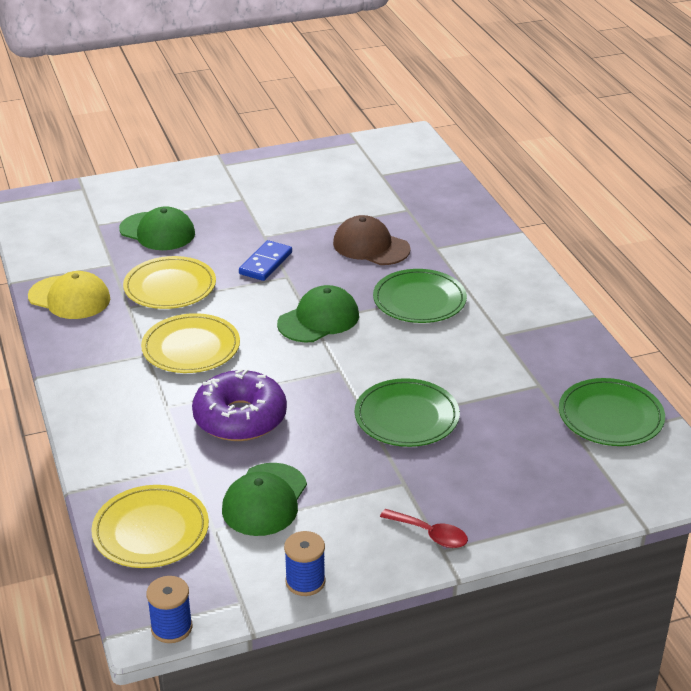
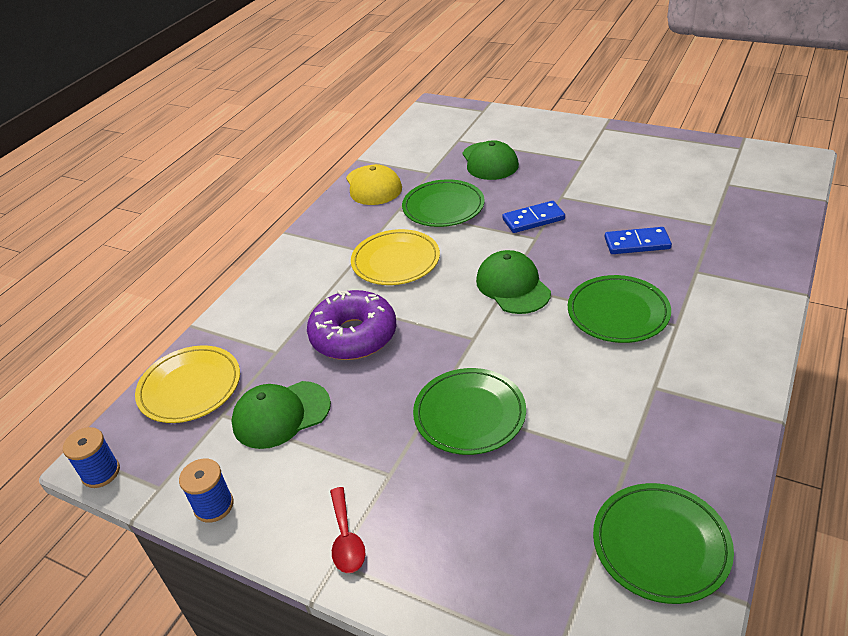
camera: 50 degrees right, 5 degrees up
(170, 287) = (443, 207): yellow plate -> green plate
(319, 319) = (513, 286): green cap -> green cap turned 120 degrees counterclockwise
(371, 246) = (637, 243): brown cap -> blue domino

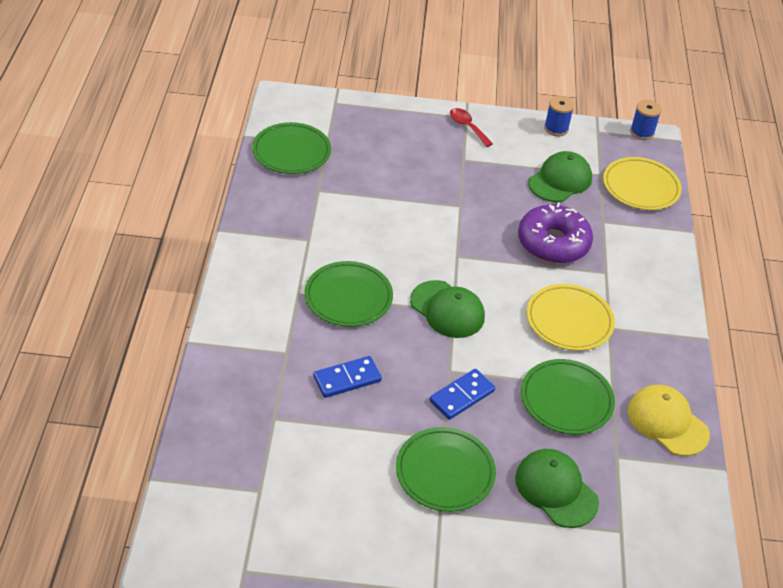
camera: 150 degrees right, 5 degrees up
(469, 414) = (432, 201): green plate -> green plate (445, 472)

